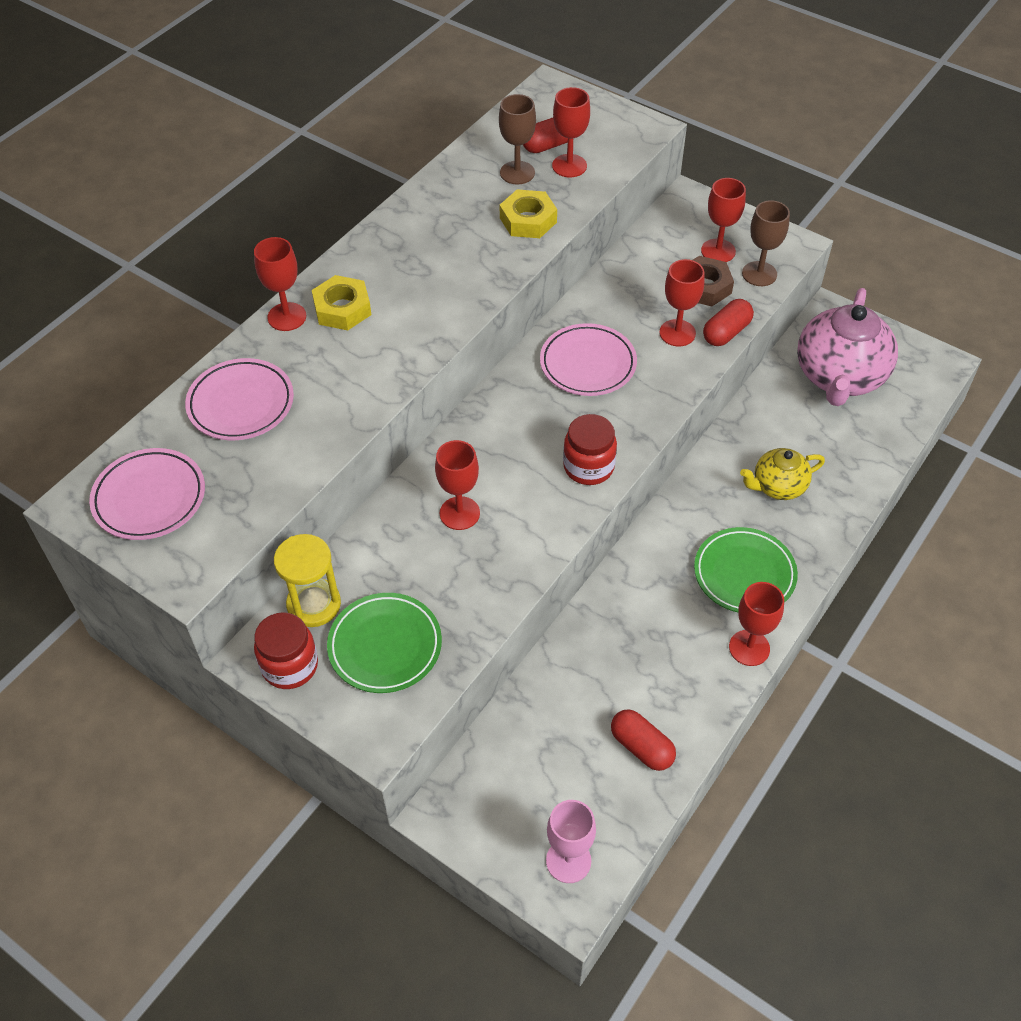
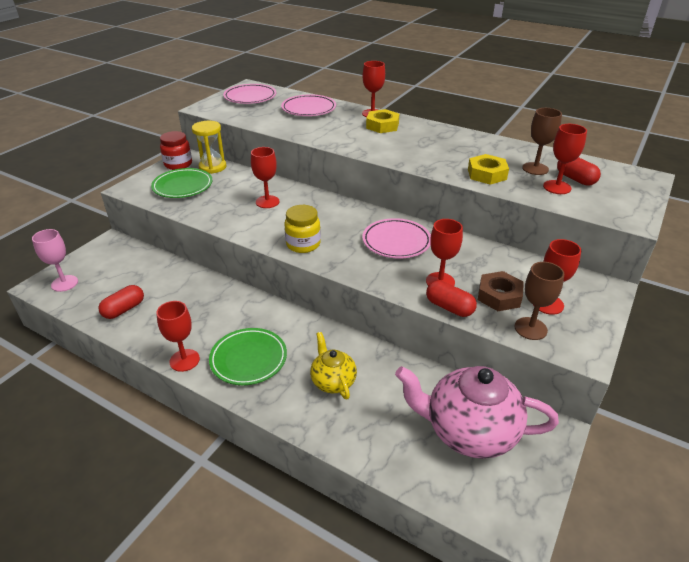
camera: 85 degrees right, 15 degrees down
(588, 467) = (303, 244): red jar -> yellow jar

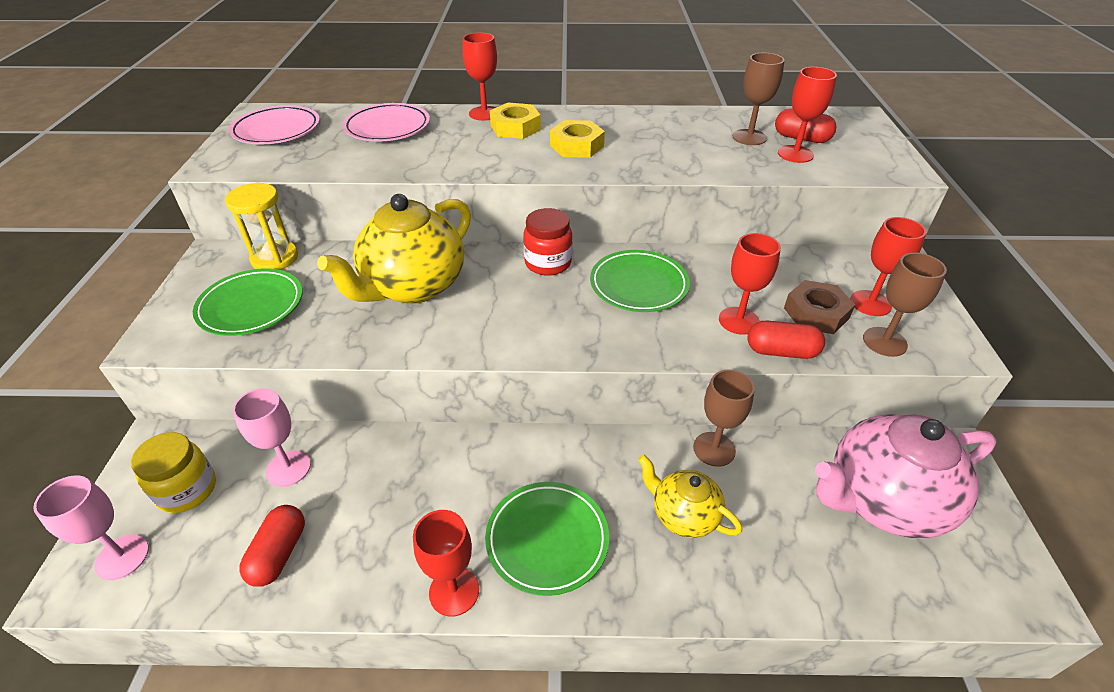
camera: 30 degrees left, 5 degrees up
(156, 275) = (288, 468): none -> pink goblet
(178, 164) = (210, 271): red jar -> red jar (548, 263)
(267, 202) = (413, 287): red goblet -> yellow teapot
(303, 244) = (524, 334): yellow jar -> yellow jar (187, 490)
(385, 358) = (714, 449): none -> brown goblet
(396, 242) = (638, 285): pink plate -> green plate
(487, 174) = (707, 159): yellow nut -> yellow nut (577, 146)

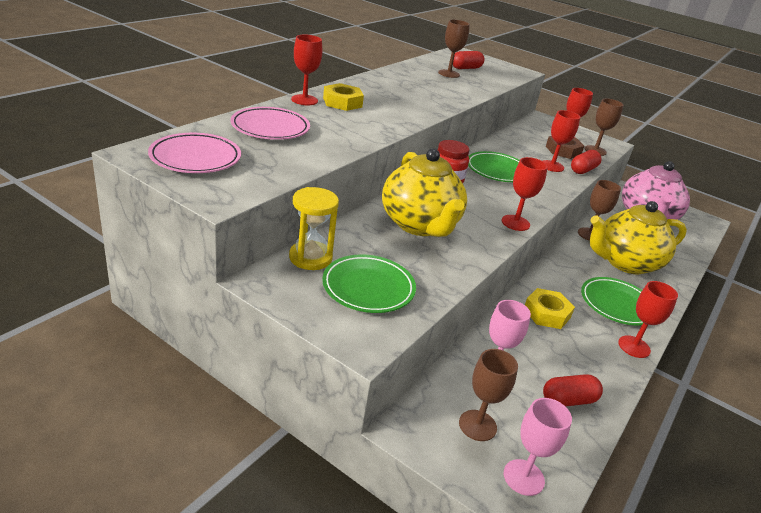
camera: 60 degrees left, 10 degrees down
(187, 490) = (477, 425): yellow jar -> brown goblet
(279, 553) = (568, 400): red capsule -> red capsule turned 60 degrees counterclockwise
(577, 146) = (396, 102): yellow nut -> yellow nut (546, 313)
(683, 515) = (625, 262): yellow teapot -> yellow teapot, size x1.85
(795, 154) = (480, 76): red goblet -> red goblet (515, 223)

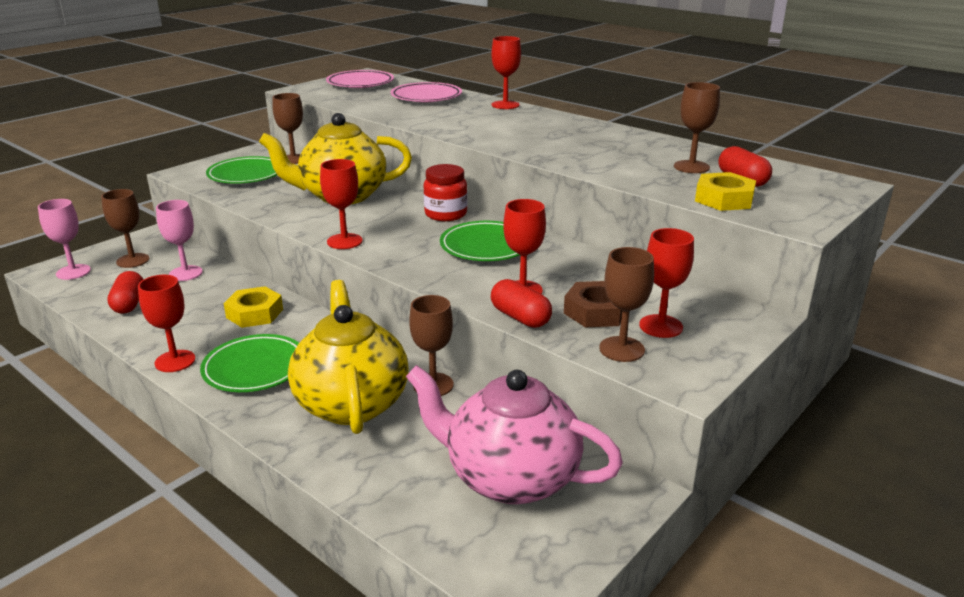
camera: 100 degrees right, 5 degrees down
(310, 258) = (293, 159): yellow hourglass -> brown goblet
(342, 102) = (510, 116): yellow nut -> yellow nut (724, 199)

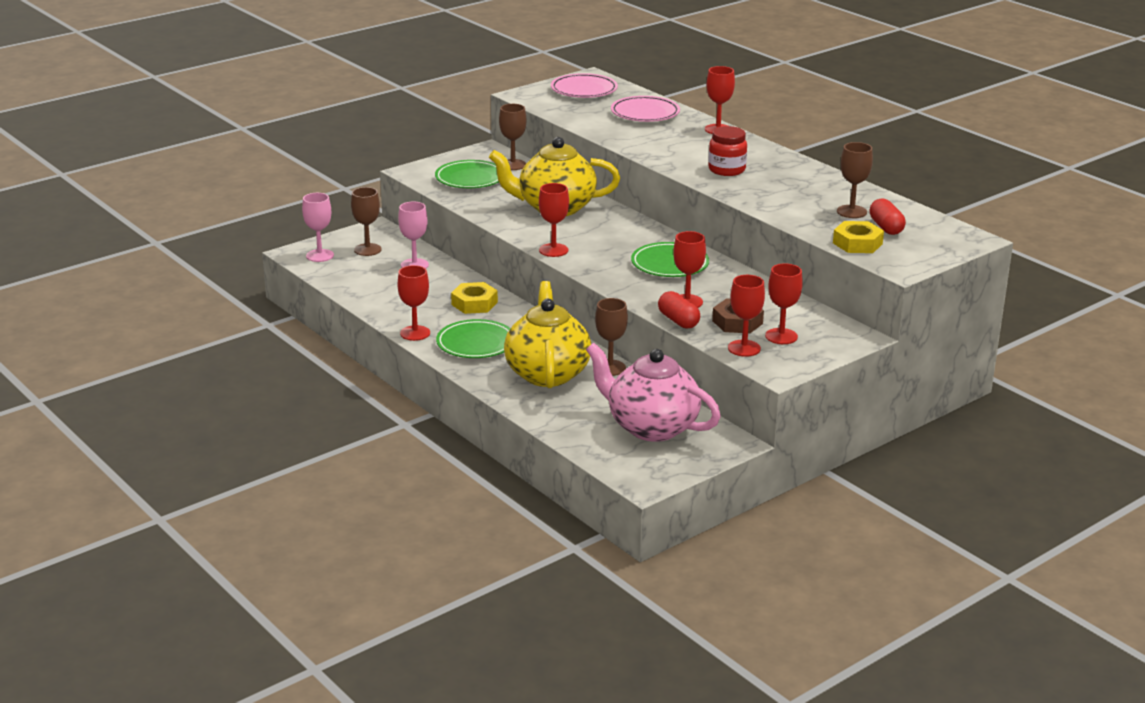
camera: 10 degrees right, 0 degrees up
(129, 303) = (372, 286): red capsule -> none
(445, 214) = (643, 233): red jar -> red jar (726, 170)
(621, 349) = (744, 348): brown goblet -> red goblet

